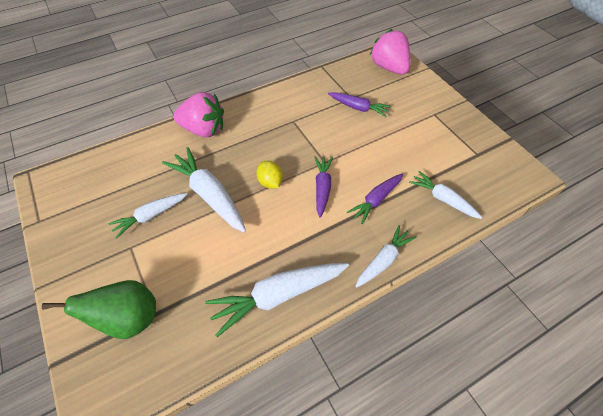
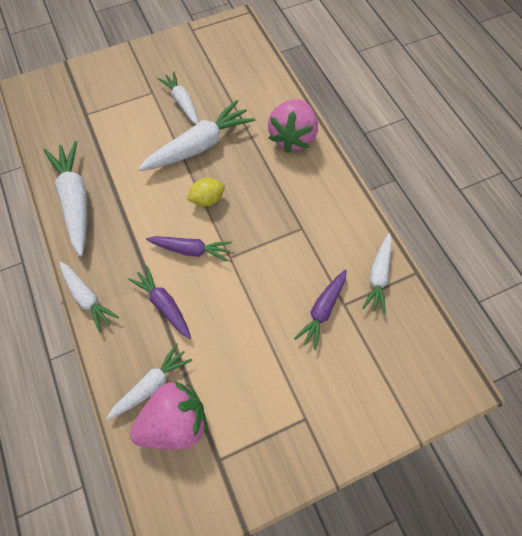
camera: 95 degrees right, 10 degrees up
(129, 318) = (86, 99): green pear -> none
(327, 82) = (378, 276): none -> white carrot
(389, 68) = (415, 373): pink strawberry -> pink strawberry (175, 422)

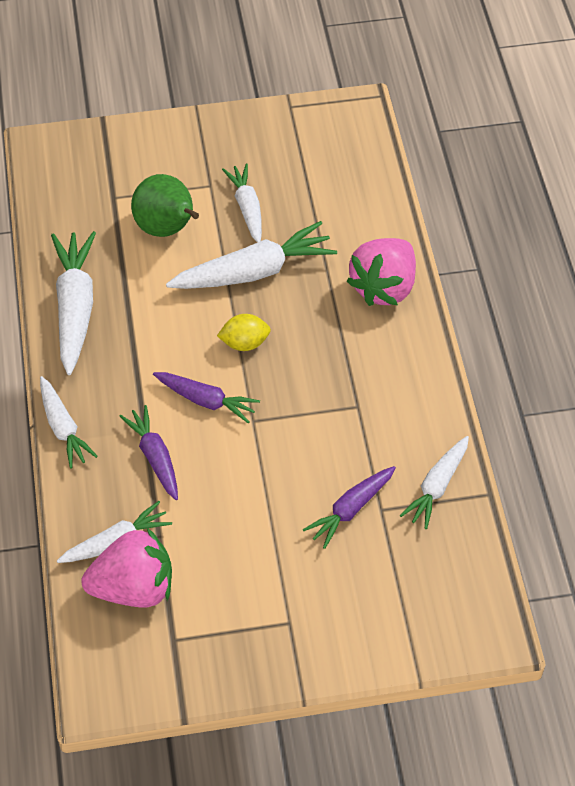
camera: 15 degrees right, 10 degrees down
(129, 128) = (167, 229): none -> green pear

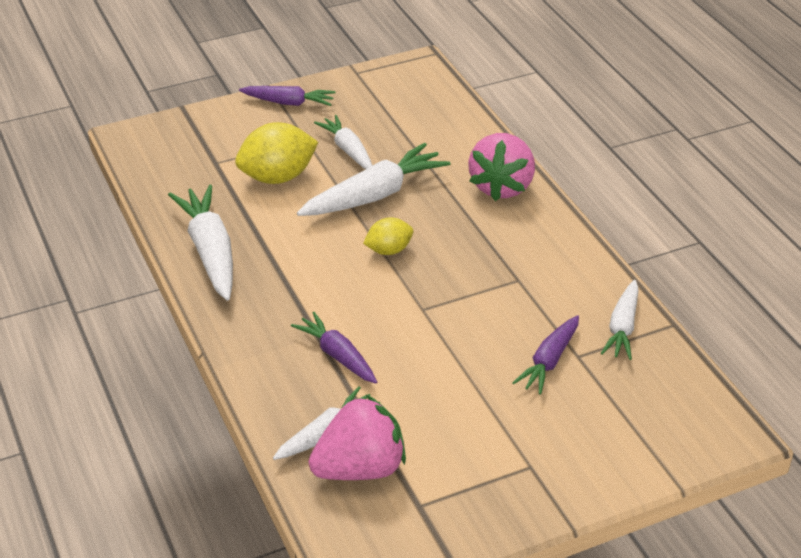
camera: 15 degrees left, 15 degrees down
(63, 428) = (235, 349): white carrot -> none
(167, 229) = (278, 177): green pear -> yellow lemon
(206, 400) = (370, 301): purple carrot -> purple carrot (288, 103)

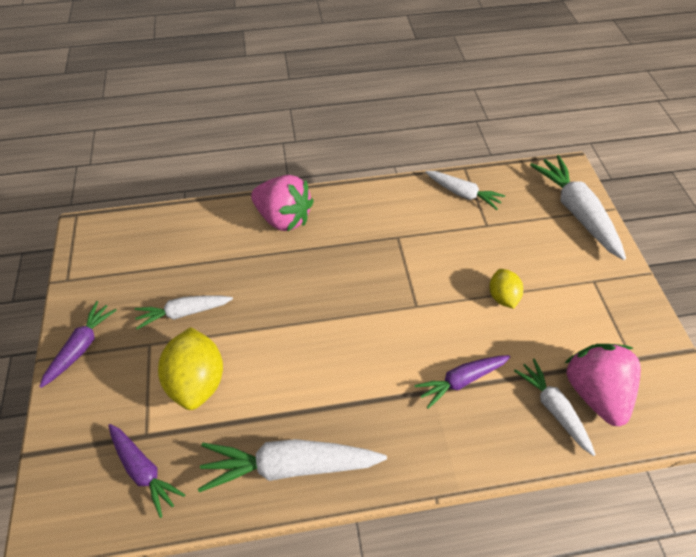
camera: 75 degrees left, 15 degrees up
(374, 195) = (259, 306): white carrot -> white carrot (576, 212)
(389, 250) = (337, 312): yellow lemon -> yellow lemon (502, 296)
(549, 361) = (490, 242): purple carrot -> purple carrot (144, 470)

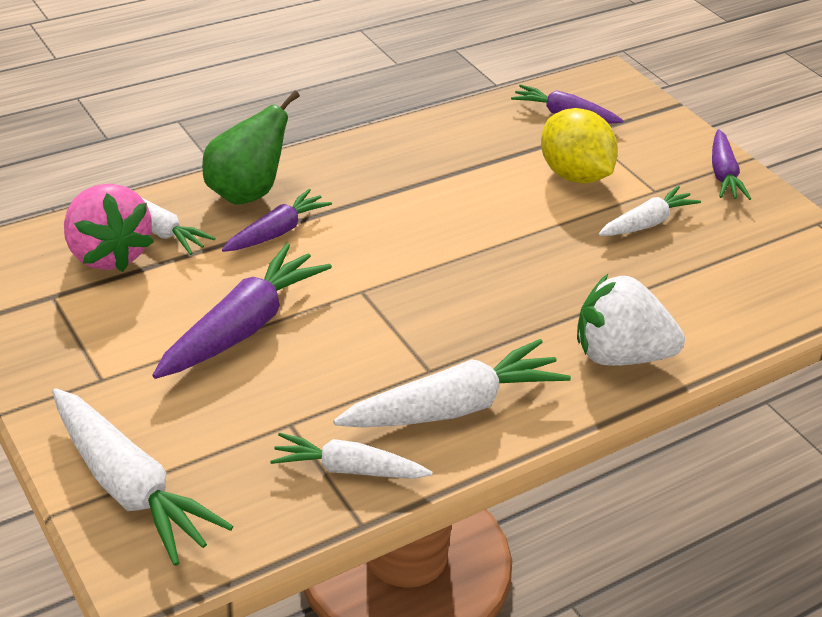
camera: 155 degrees right, 15 degrees down
(284, 218) = (619, 355): pink strawberry -> white strawberry
(290, 465) = (431, 140): white carrot -> white carrot (453, 407)
(476, 436) = (246, 193): none -> green pear
(502, 296) = (243, 327): yellow lemon -> purple carrot

